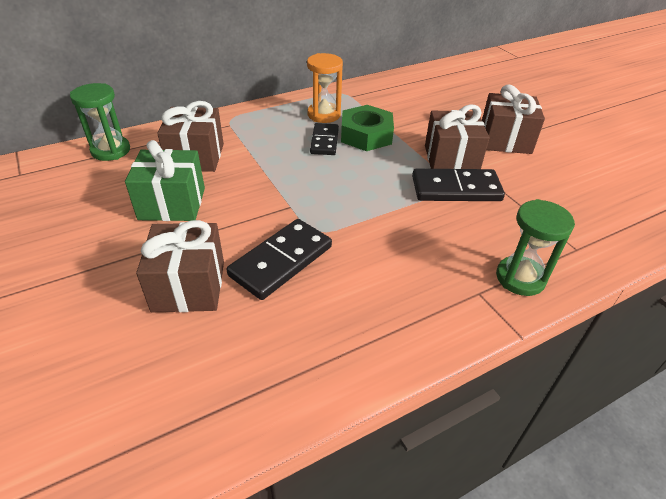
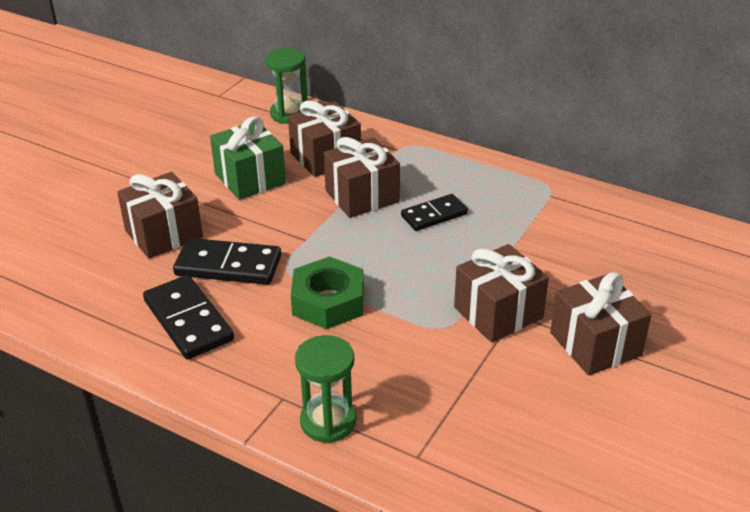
camera: 60 degrees right, 5 degrees down
(267, 160) = (362, 196): none -> brown gift
(324, 115) = (485, 194): orange hourglass -> none
(366, 135) = (478, 236): green nut -> green nut (328, 301)
(456, 189) = (441, 334): black domino -> black domino (188, 320)

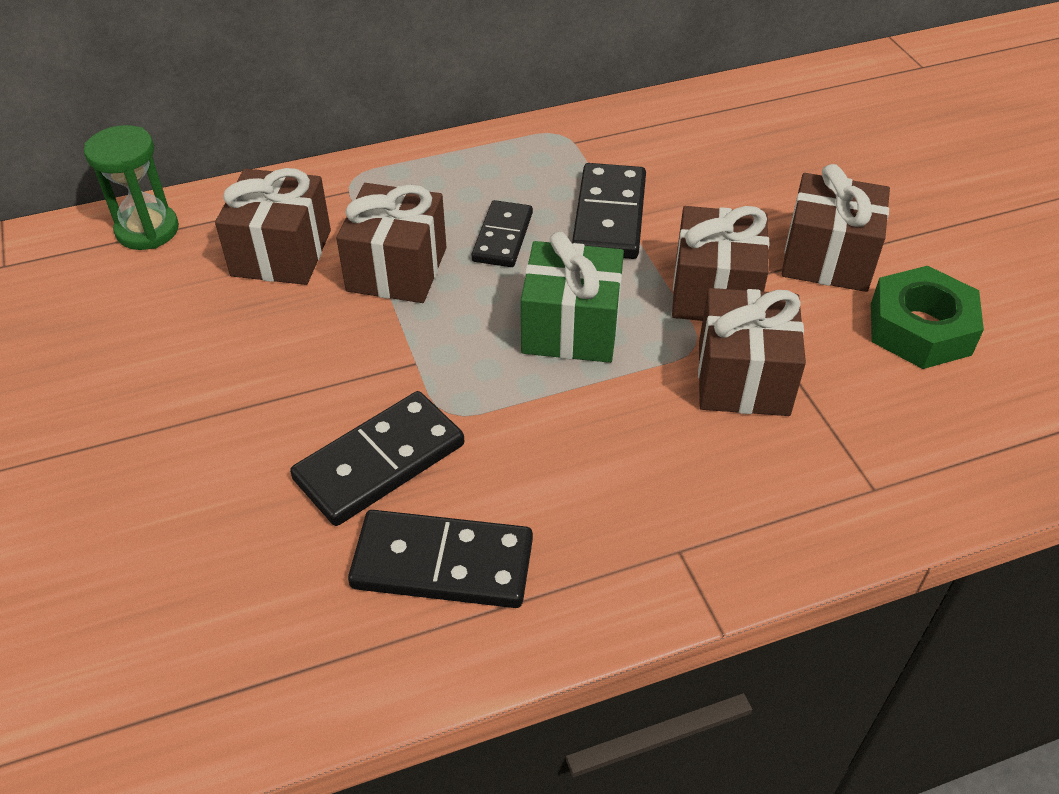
camera: 50 degrees left, 10 degrees up
(164, 234) = (232, 490): brown gift -> brown gift (743, 378)
(250, 179) = (230, 341): green gift -> green gift (571, 328)
(328, 301) = (552, 410): green nut -> green nut (920, 328)
(328, 421) = (757, 532): green hourglass -> none
(506, 241) = (609, 216): none -> black domino

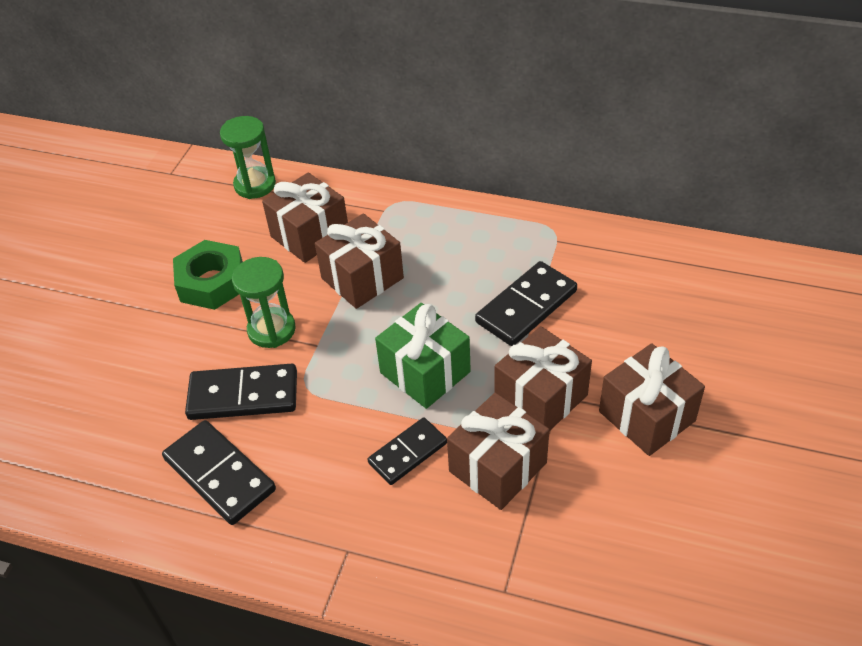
camera: 40 degrees right, 0 degrees up
(340, 374) = (271, 330): none -> green hourglass
(502, 237) = (444, 288): black domino -> black domino (407, 453)
(920, 328) = (659, 504): green nut -> green nut (212, 282)

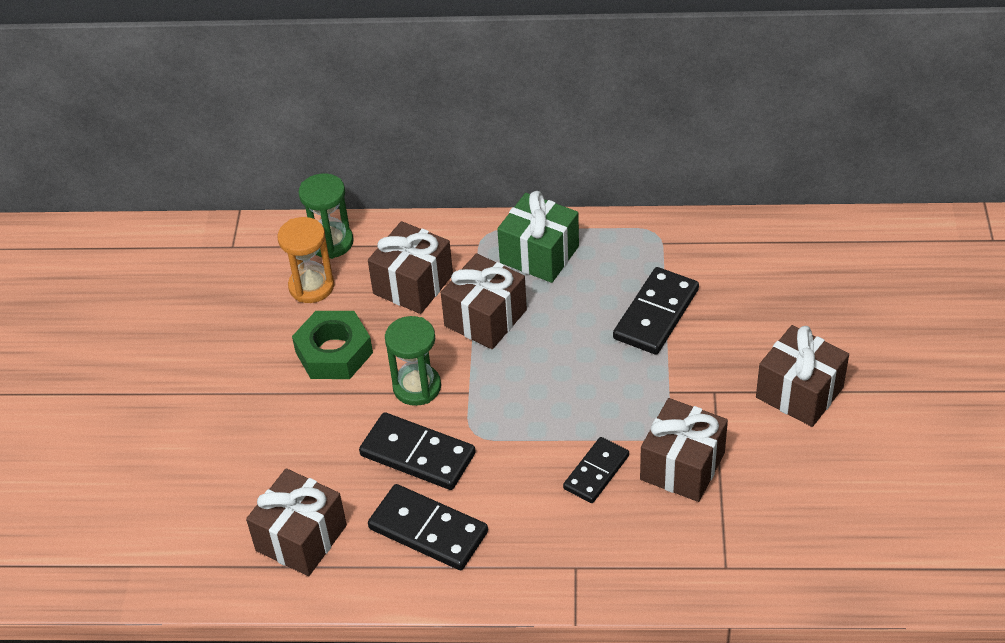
camera: 15 degrees left, 0 degrees up
(220, 220) = (311, 286): none -> orange hourglass
(243, 395) = (417, 455): black domino -> black domino turned 45 degrees clockwise
(425, 372) = (583, 396): green gift -> green gift (539, 254)
(541, 398) = (699, 396): brown gift -> brown gift (301, 538)

